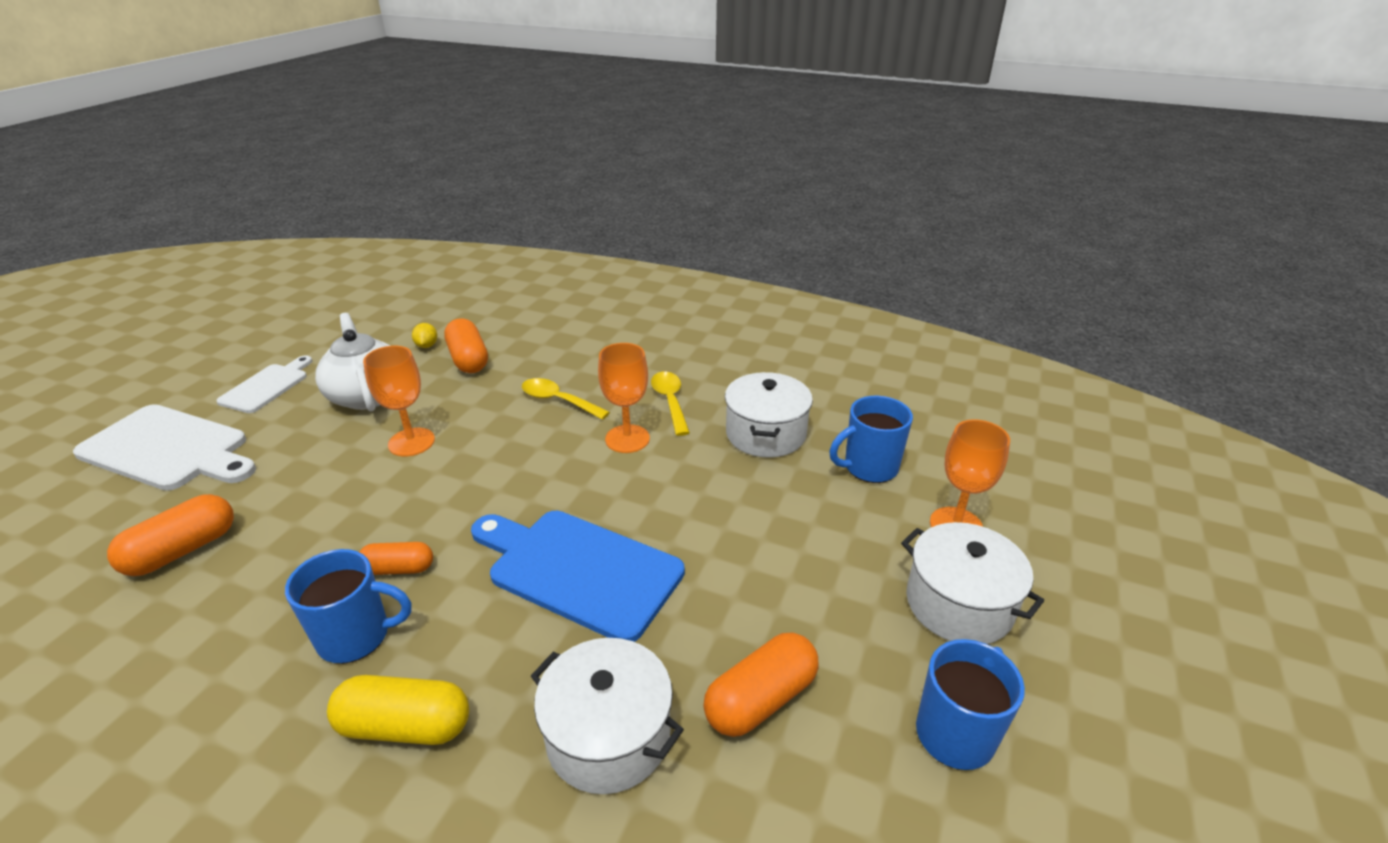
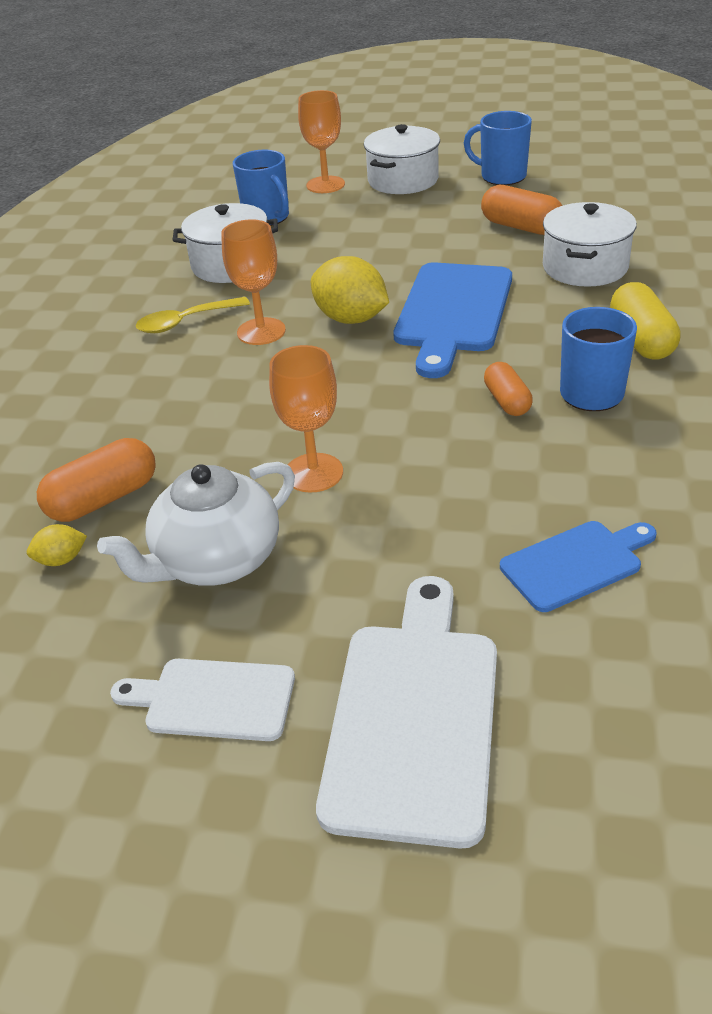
camera: 100 degrees left, 5 degrees up
(182, 550) = (575, 563): orange capsule -> blue cutting board
(558, 401) = (198, 392): yellow spoon -> none
(614, 494) = (351, 319): none -> yellow lemon

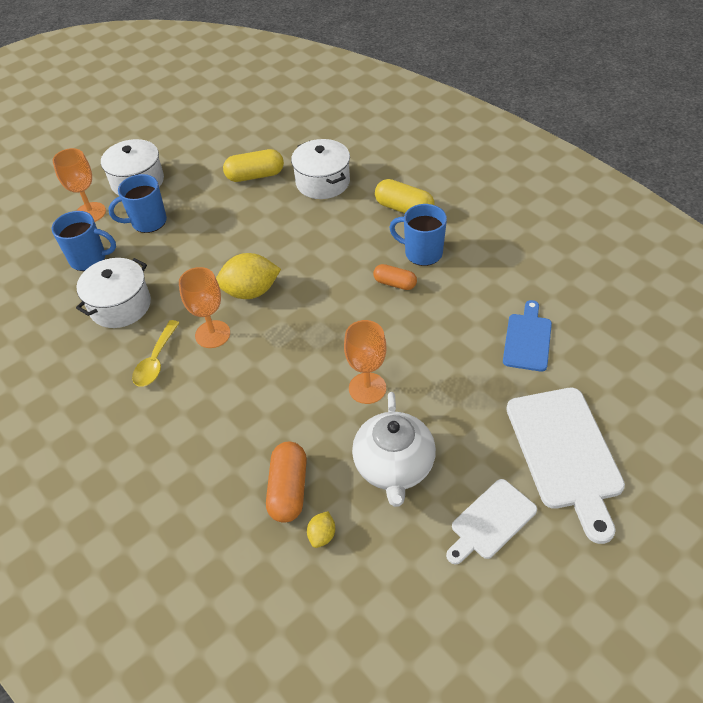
camera: 50 degrees left, 10 degrees up
(413, 717) = (565, 453): white cutting board -> white cutting board turned 150 degrees counterclockwise
(453, 312) = (298, 251): blue cutting board -> none
(502, 176) = (194, 146): blue mug -> blue mug (148, 222)
(521, 227) = (255, 176): orange capsule -> yellow capsule

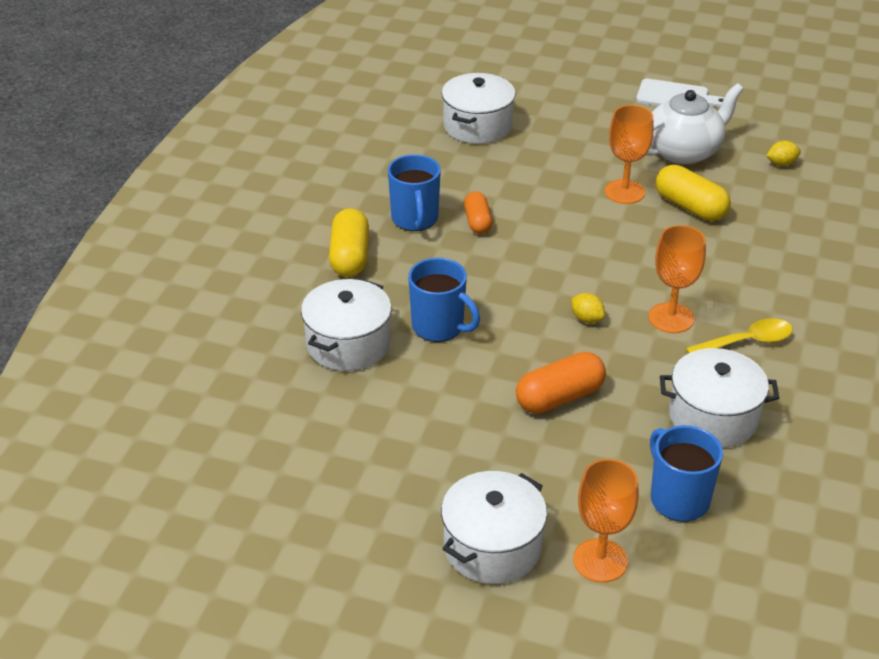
camera: 125 degrees left, 10 degrees down
(148, 222) = (562, 479): blue mug -> blue mug (439, 327)
(250, 291) = (587, 319): yellow lemon -> yellow lemon, size x0.48
(255, 176) = (382, 416): yellow capsule -> yellow capsule (690, 207)
(288, 489) = (768, 195): orange capsule -> orange capsule (559, 397)
(527, 339) = (477, 126): blue cutting board -> white pot
(565, 453) = (579, 81): white cutting board -> none

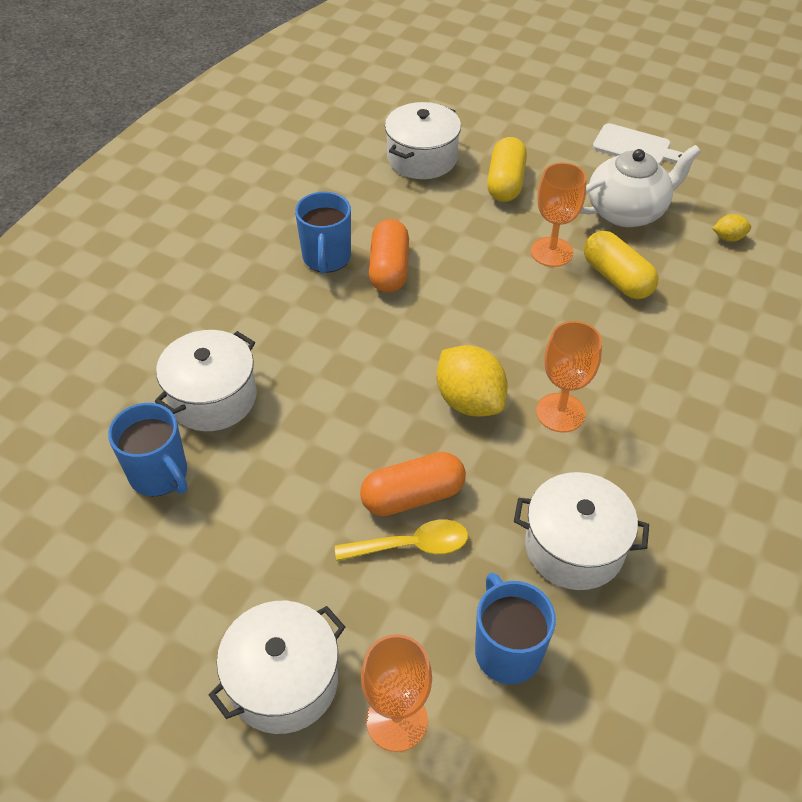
camera: 10 degrees right, 10 degrees up
(349, 257) = (247, 294): yellow capsule -> yellow capsule (505, 183)
(439, 327) = (312, 390): blue mug -> blue mug (160, 475)
(477, 222) = (389, 269): orange capsule -> orange capsule, size x1.54
(587, 319) = (469, 401): yellow lemon -> yellow lemon, size x2.07
(747, 342) = (636, 454): yellow spoon -> yellow spoon (412, 545)

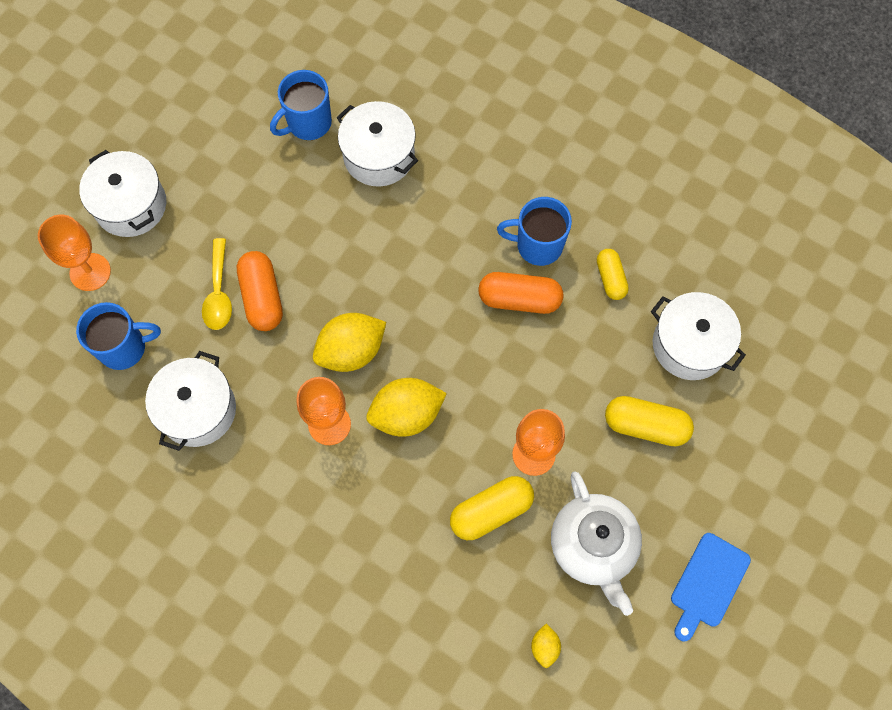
camera: 95 degrees right, 20 degrees up
(360, 207) = (610, 278): none -> yellow capsule
(533, 348) = (406, 414): none -> yellow lemon
(635, 147) = (708, 583): white cutting board -> blue cutting board

